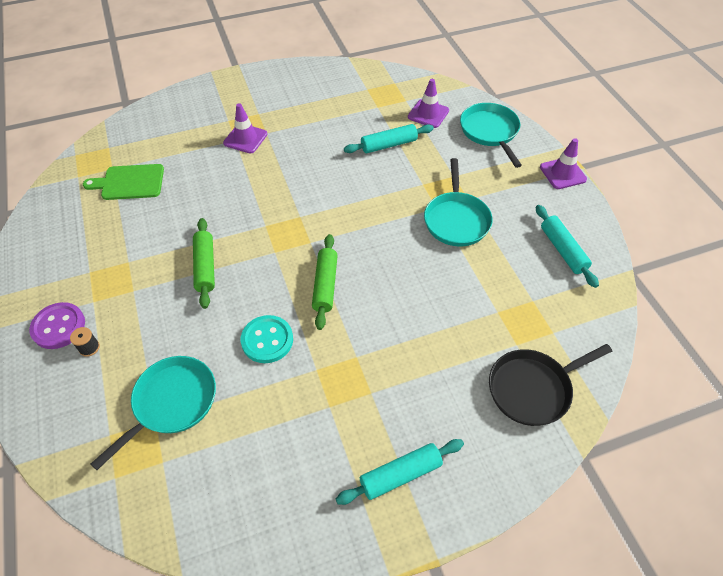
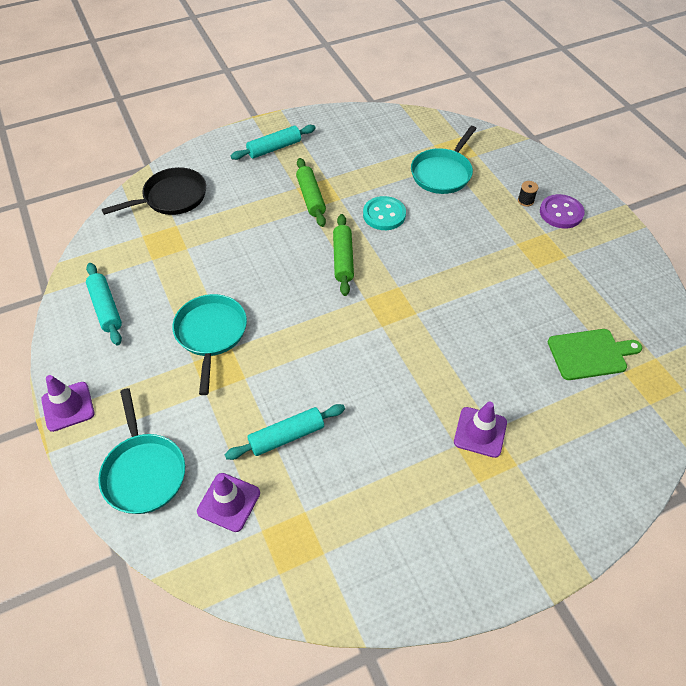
camera: 175 degrees right, 0 degrees up
(205, 267) = (460, 268): green rolling pin -> green rolling pin (311, 197)

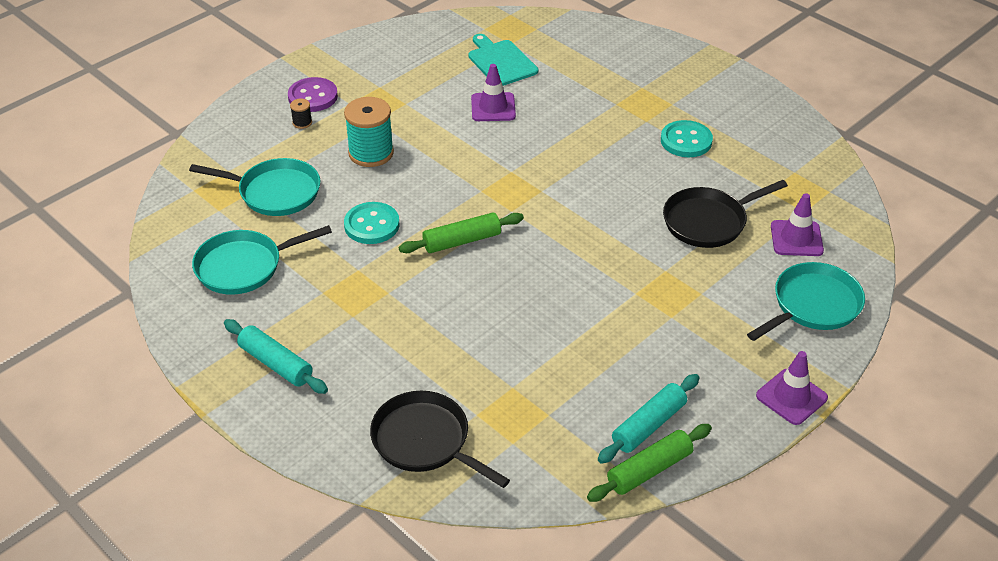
camera: 110 degrees left, 10 degrees down
(211, 334) = (628, 315): turquoise pan -> turquoise pan (244, 266)
(286, 436) = (708, 221): turquoise rolling pin -> black pan
(311, 197) = (366, 297): green rolling pin -> green rolling pin (649, 470)
(411, 468) = (686, 141): none -> turquoise button
(472, 232) = (371, 153): none -> turquoise spool
(480, 432) = (624, 110): purple traffic cone -> purple traffic cone (493, 107)
(590, 354) = (501, 62): green cutting board -> turquoise cutting board

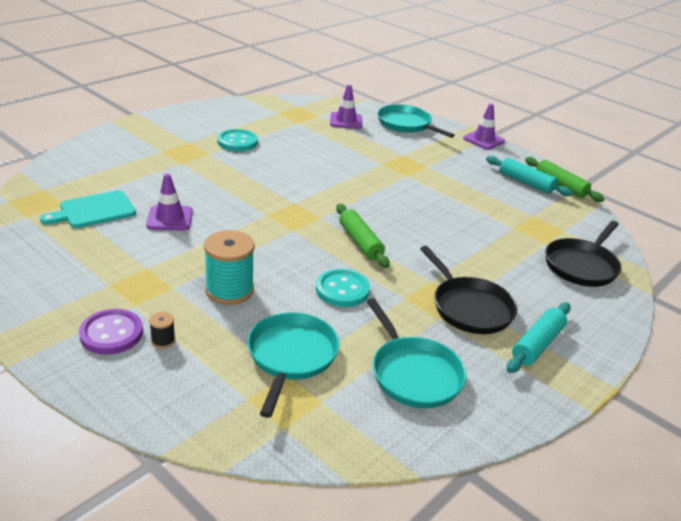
camera: 95 degrees left, 10 degrees down
(708, 221) = (330, 144): black pan -> black pan (469, 307)

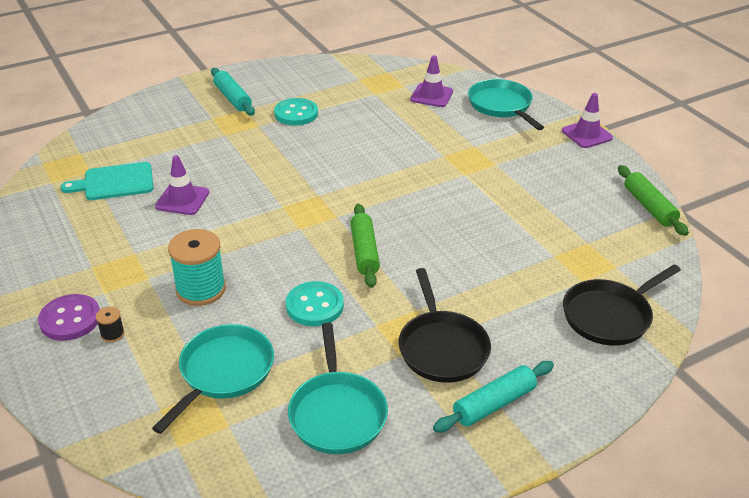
camera: 20 degrees right, 5 degrees up
(525, 183) = (606, 198): turquoise rolling pin -> turquoise rolling pin (232, 98)

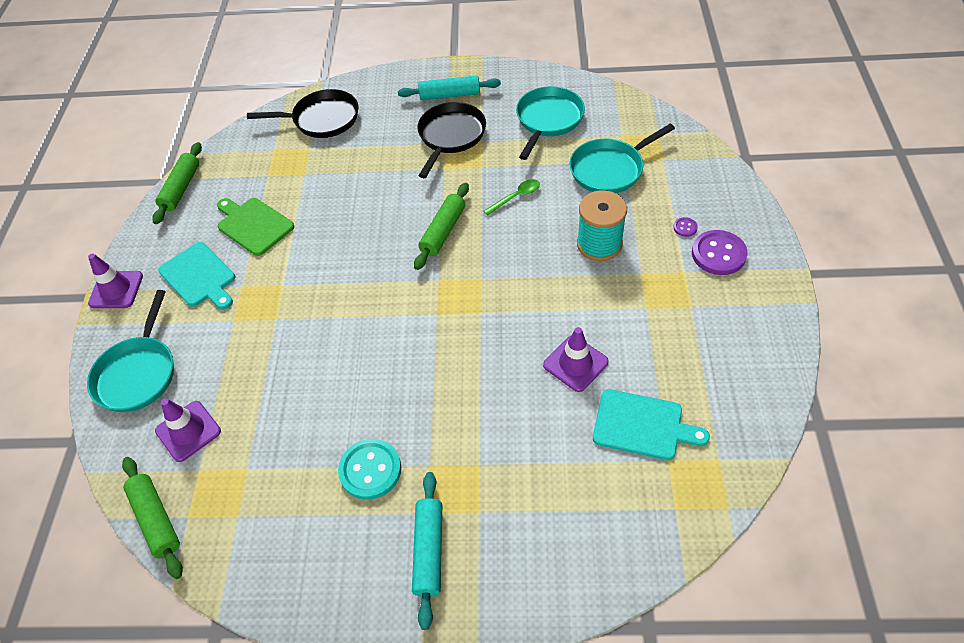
camera: 145 degrees left, 15 degrees up
(112, 334) = (685, 228): black spool -> purple button
(314, 306) = (516, 197): turquoise button -> green spoon
(404, 66) = (156, 519): none -> green rolling pin
(537, 159) = (199, 276): none -> turquoise cutting board
(543, 202) = (253, 225): none -> green cutting board

